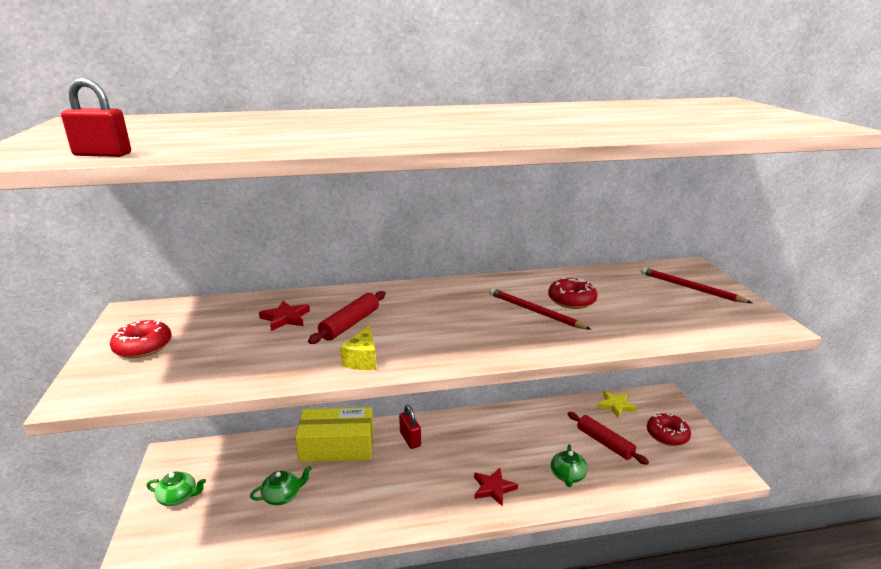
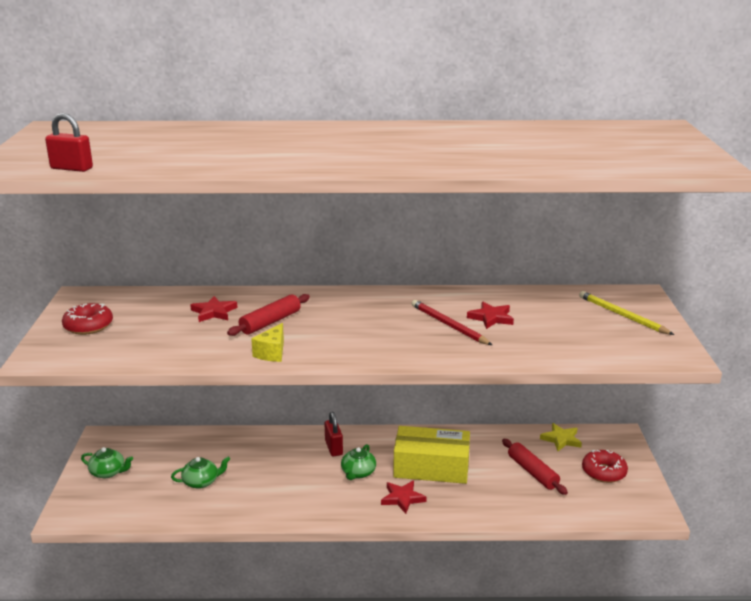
camera: 10 degrees right, 0 degrees up
(337, 446) = (261, 446): yellow box -> yellow box (431, 467)
(567, 475) = (481, 496): green teapot -> green teapot (358, 473)
(571, 300) = (491, 318): red donut -> red star
(690, 288) = (622, 315): red pencil -> yellow pencil

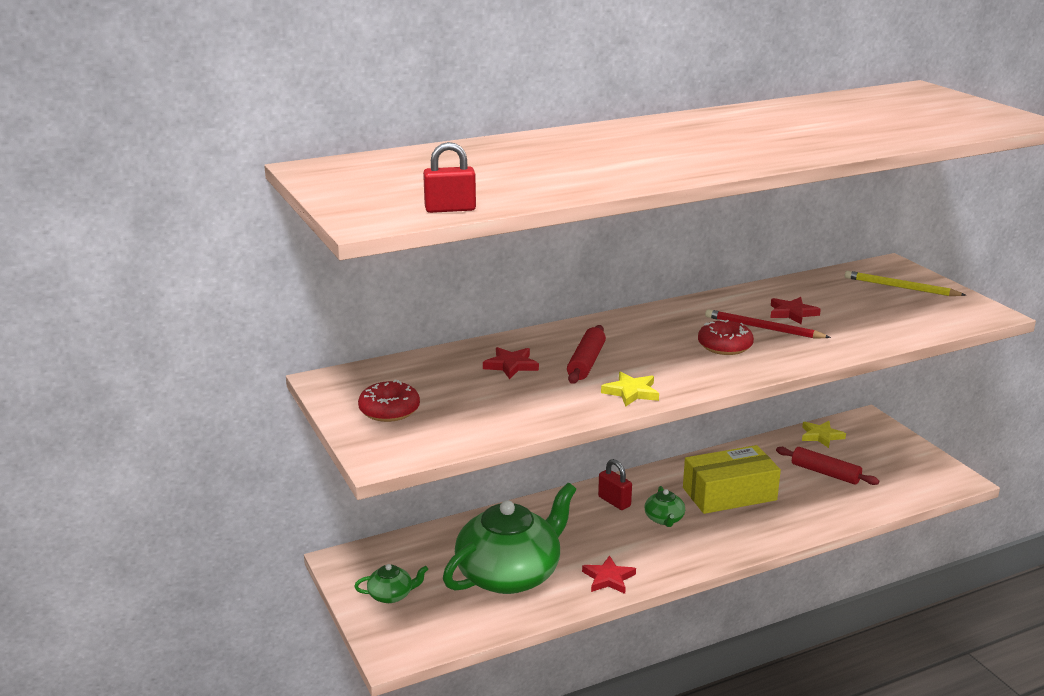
camera: 25 degrees left, 0 degrees up
(201, 482) = (510, 574): green teapot -> green teapot, size x2.39
(272, 353) = (631, 392): yellow cheese -> yellow star
(402, 498) = (732, 531): red star -> red star (608, 578)
(603, 472) = (885, 456): red donut -> red donut (724, 346)

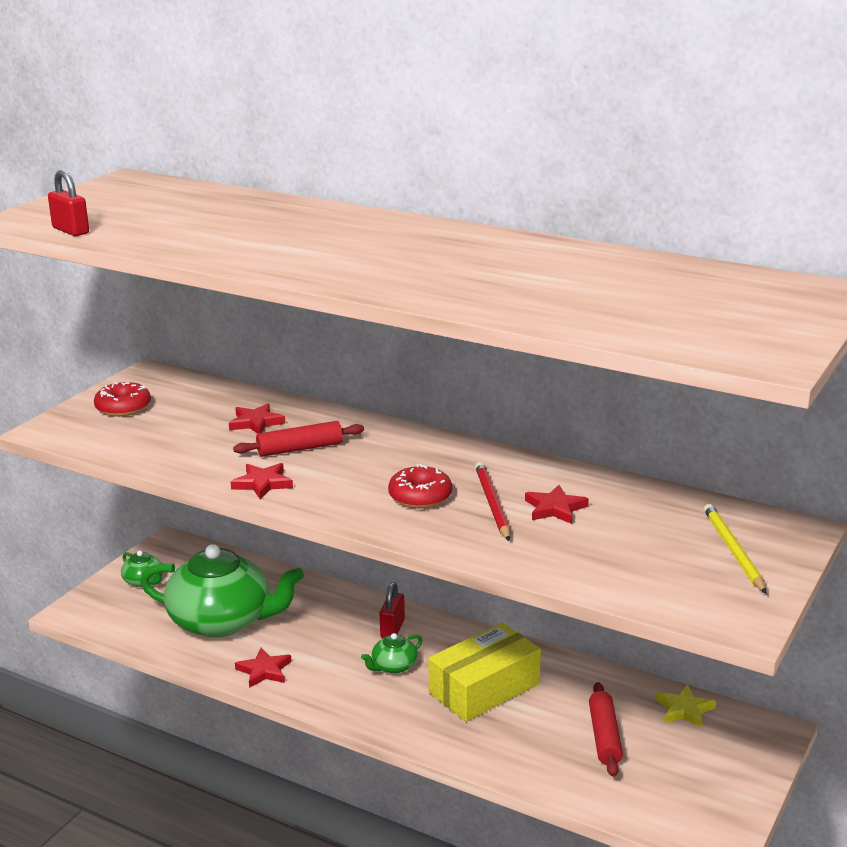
camera: 55 degrees right, 0 degrees up
(631, 392) = (262, 484): yellow star -> red star
(729, 494) = (484, 688): yellow box -> yellow box turned 75 degrees counterclockwise

